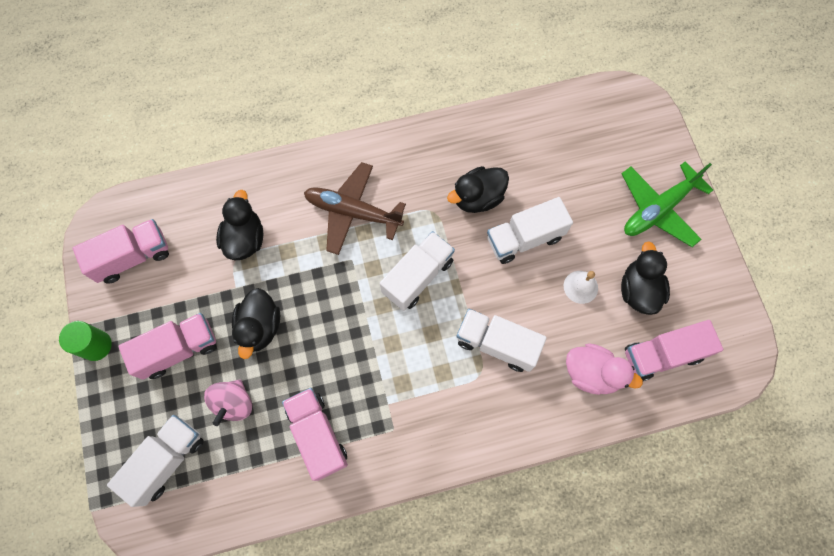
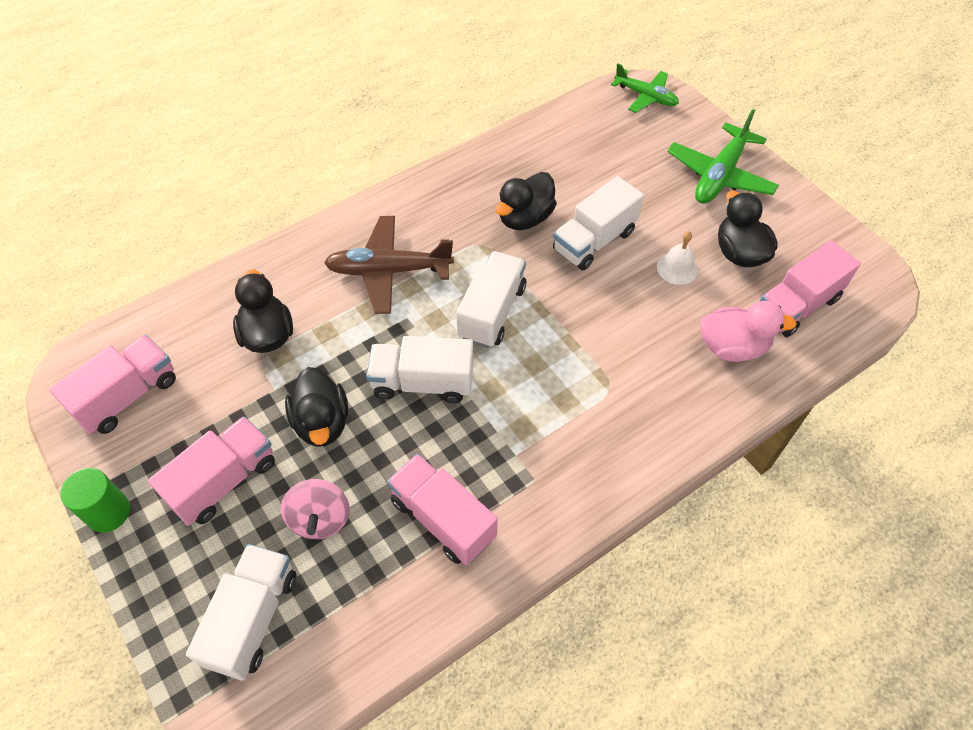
camera: 20 degrees left, 15 degrees down
(497, 344) = (613, 351): white truck -> white truck (423, 382)
(631, 107) = (646, 97): none -> green plane

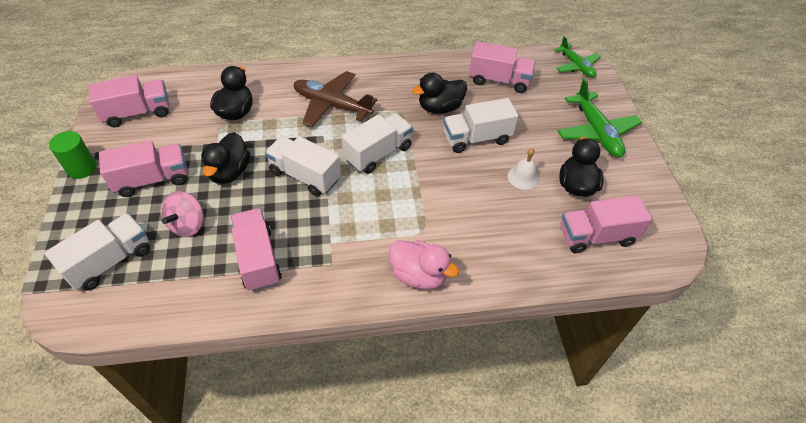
camera: 25 degrees right, 5 degrees down
(570, 152) = (499, 80): none -> pink truck
(720, 175) = (596, 132): green plane -> green plane turned 75 degrees counterclockwise
(732, 347) = (527, 242): pink duck -> pink duck (419, 275)

